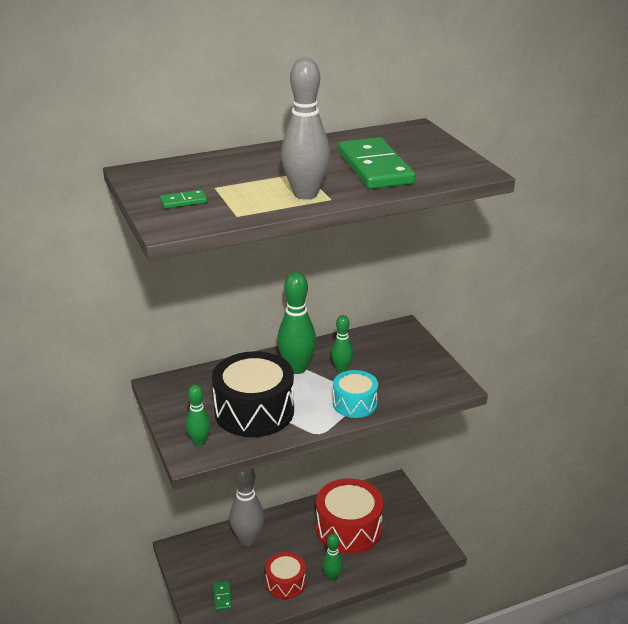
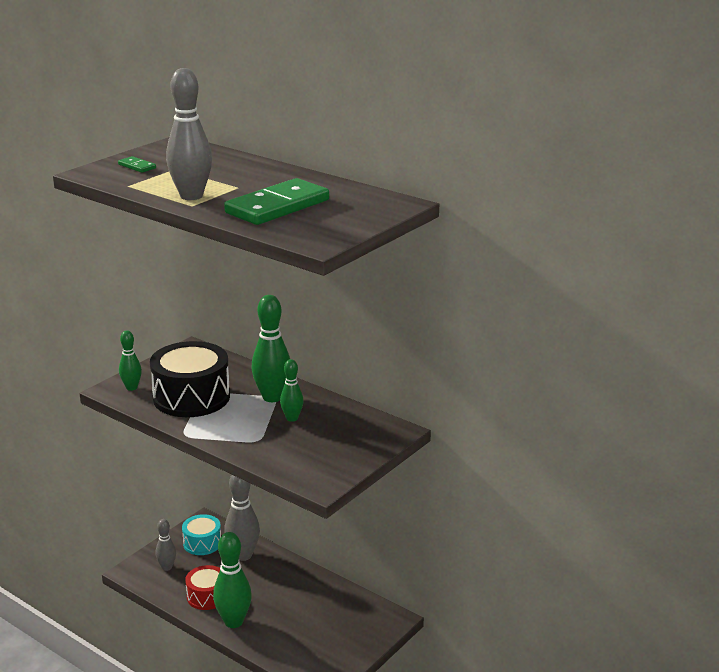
camera: 60 degrees right, 5 degrees down
(222, 597) = (167, 567): green domino -> grey bowling pin
(332, 577) = (233, 622): green bowling pin -> green bowling pin, size x1.74
(348, 529) = (304, 610): red drum -> none
(354, 403) = (243, 439): turquoise drum -> turquoise drum (202, 543)

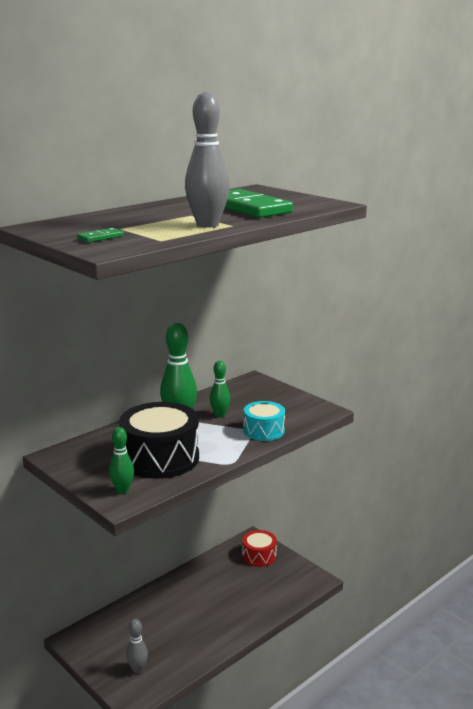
camera: 80 degrees left, 5 degrees down
(202, 543) = (108, 641): turquoise drum -> turquoise drum (264, 431)
(207, 596) = (193, 641): red drum -> red drum (259, 556)
(233, 622) = (234, 625): green bowling pin -> none
(243, 555) = (140, 614): grey bowling pin -> none

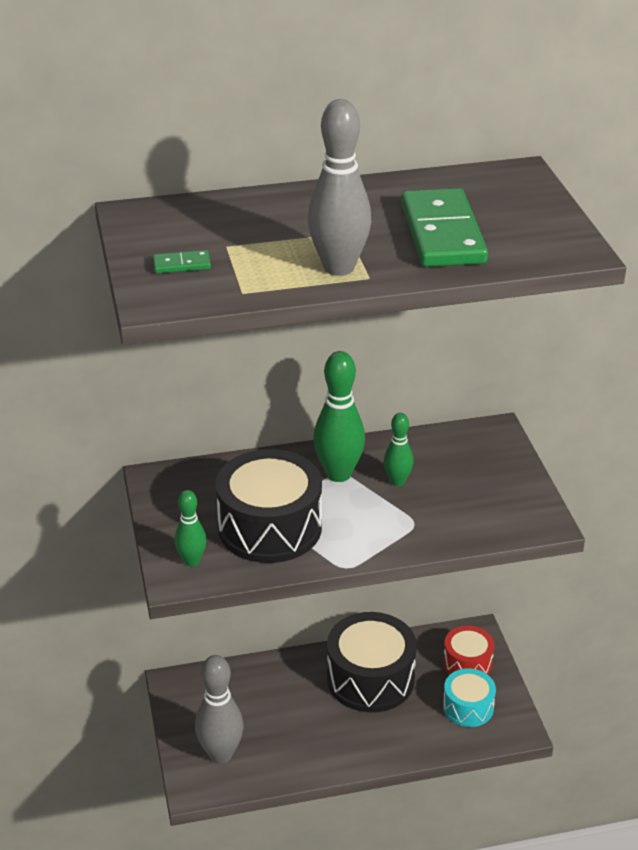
camera: 30 degrees right, 15 degrees up
(137, 669) = (221, 754): grey bowling pin -> grey bowling pin, size x1.74
(206, 586) = (370, 678): none -> black drum
(264, 431) = (431, 529): turquoise drum -> turquoise drum (468, 707)

